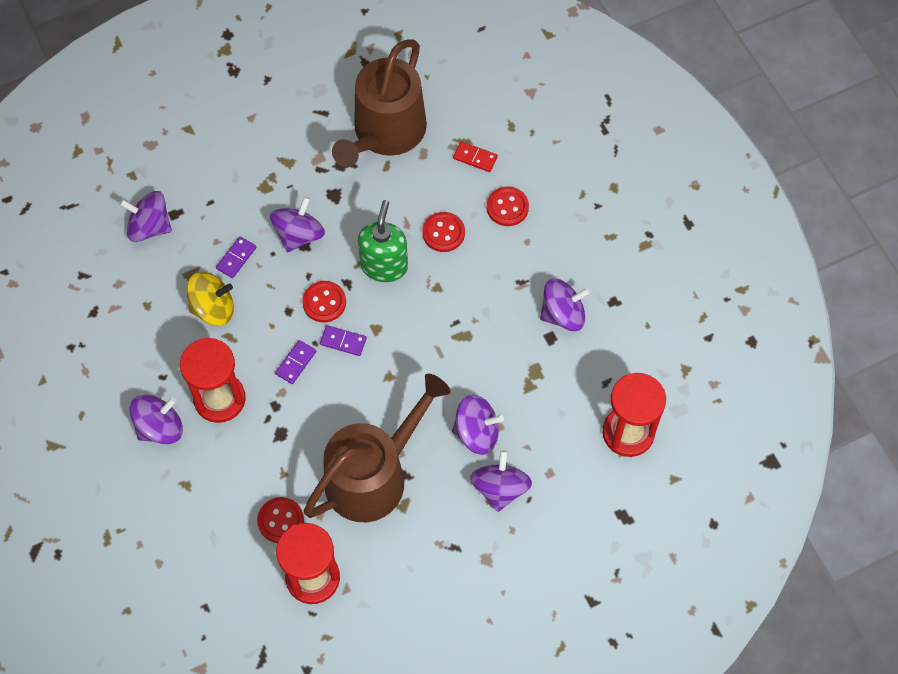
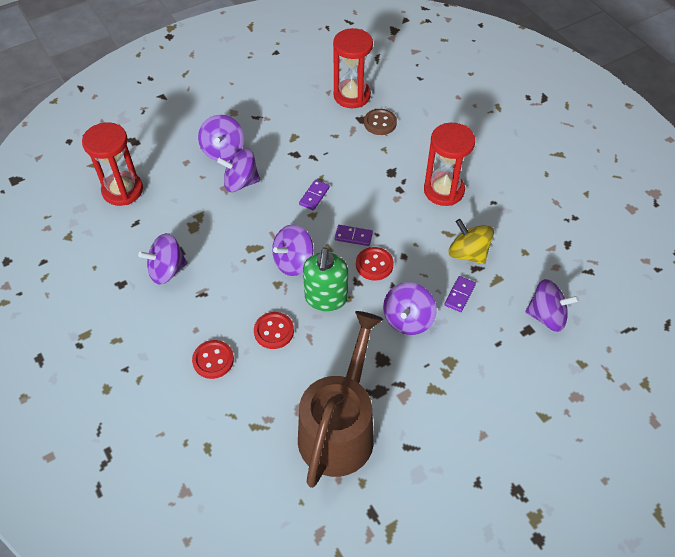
camera: 175 degrees right, 10 degrees down
(160, 427) = (483, 170): purple spinning top -> purple spinning top (293, 261)
(213, 308) = (468, 253): yellow spinning top -> yellow spinning top turned 60 degrees clockwise
(280, 521) = (380, 123): red button -> brown button
(296, 363) = (389, 219): purple domino -> purple domino (314, 196)
(373, 475) = (317, 152): brown watering can -> none
(475, 158) = (245, 408): red domino -> none

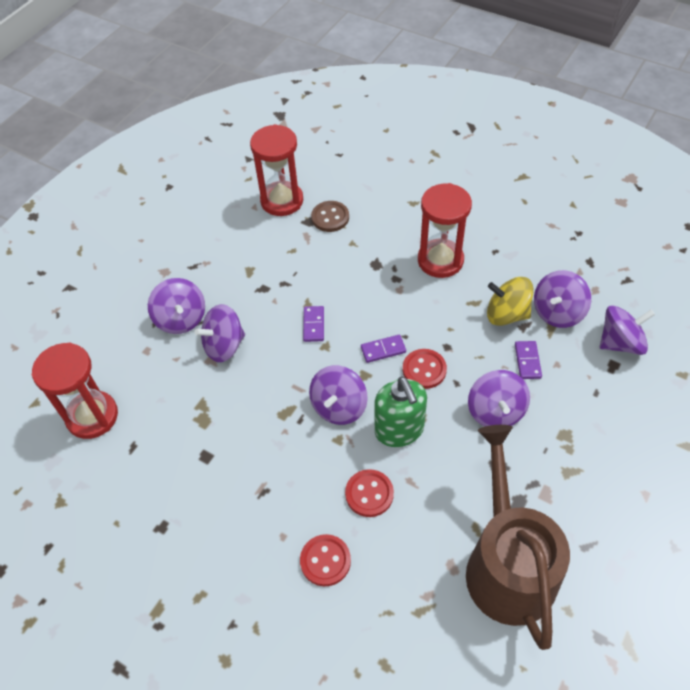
camera: 25 degrees left, 0 degrees up
(167, 270) = (205, 484): purple spinning top -> purple spinning top (557, 312)

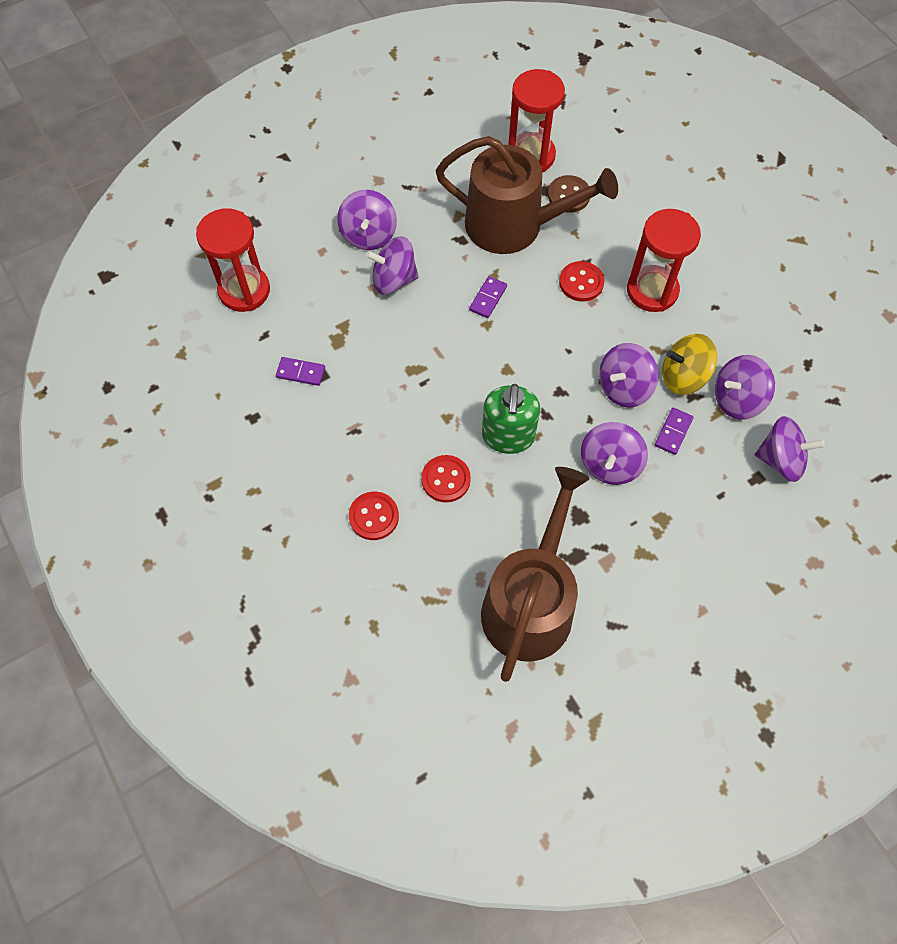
camera: 25 degrees right, 10 degrees up
(300, 259) = (513, 225): none -> brown watering can
(339, 407) = (465, 388): purple spinning top -> purple spinning top (624, 387)
(383, 350) = (539, 354): purple domino -> purple domino (301, 372)
(424, 370) = (566, 392): red button -> red button (581, 282)
(506, 314) = (683, 376): yellow spinning top -> yellow spinning top turned 45 degrees counterclockwise

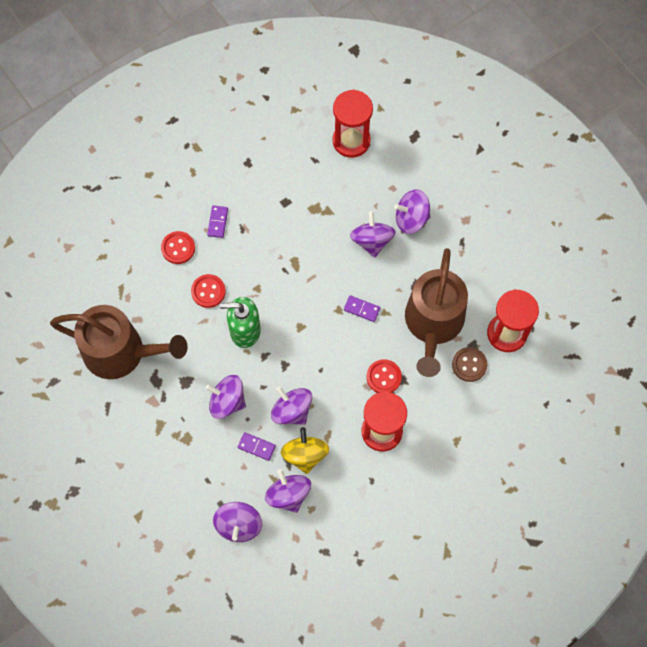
camera: 85 degrees right, 5 degrees up
(301, 372) = (286, 188): purple domino -> purple domino (218, 222)

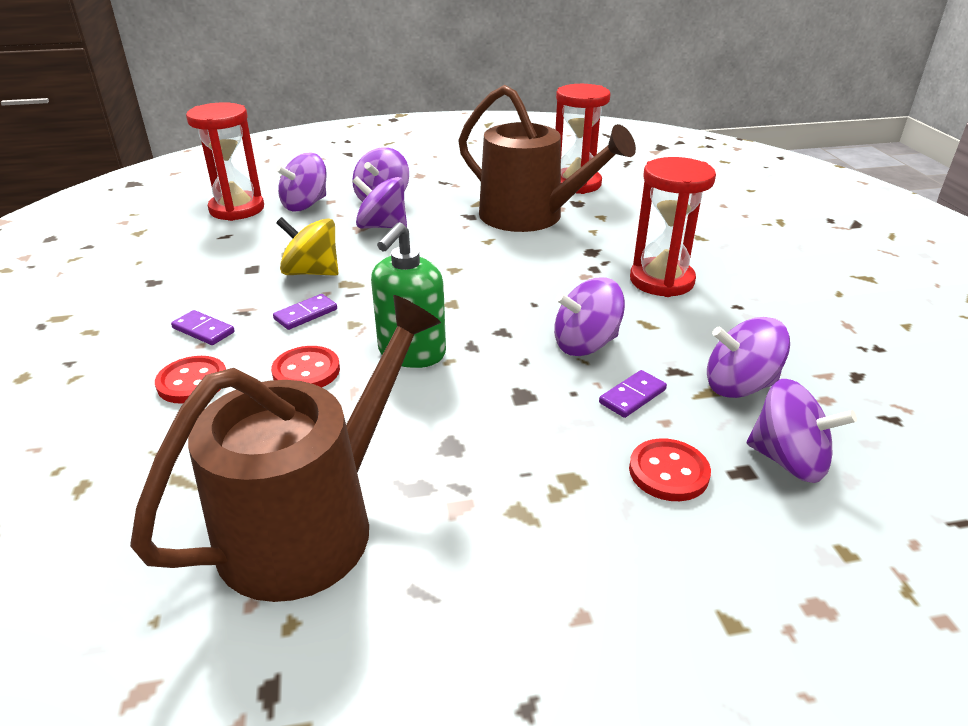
camera: 65 degrees left, 35 degrees down
(227, 401) = (526, 406): purple spinning top -> purple spinning top (305, 205)
(305, 455) = (670, 351): yellow spinning top -> yellow spinning top (312, 272)
(361, 309) = (468, 253): purple domino -> purple domino (306, 314)
(383, 377) = (580, 261): red button -> red button (668, 472)
(469, 365) = (600, 209): brown button -> none

